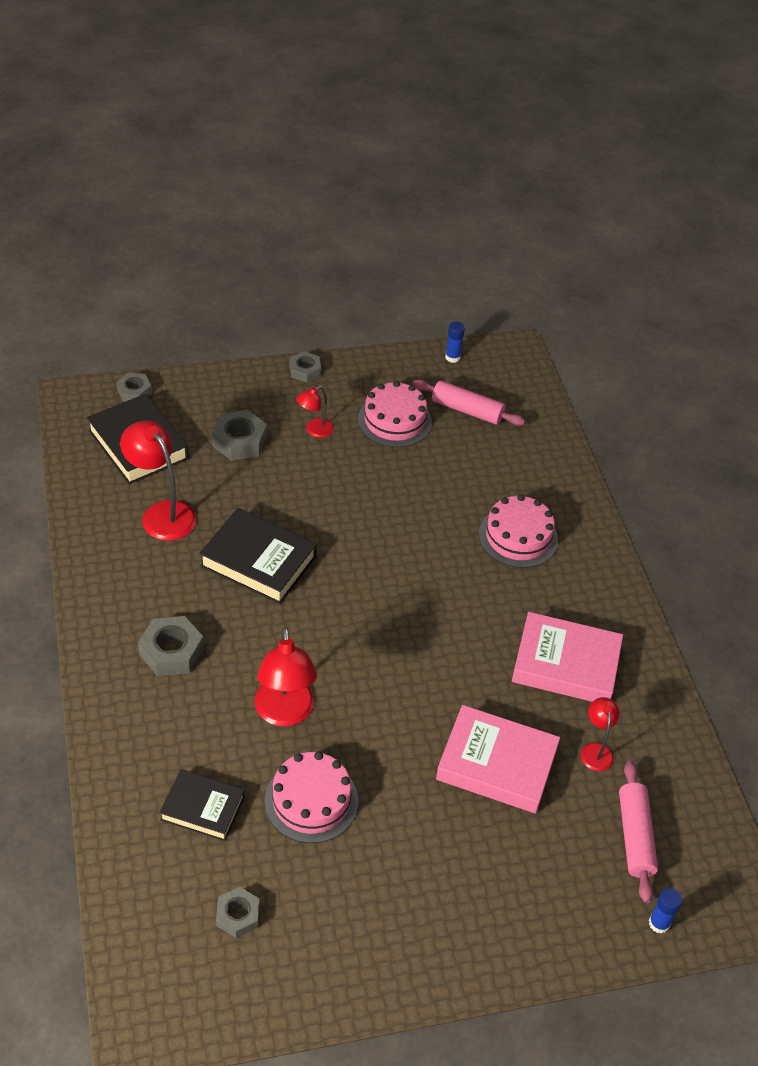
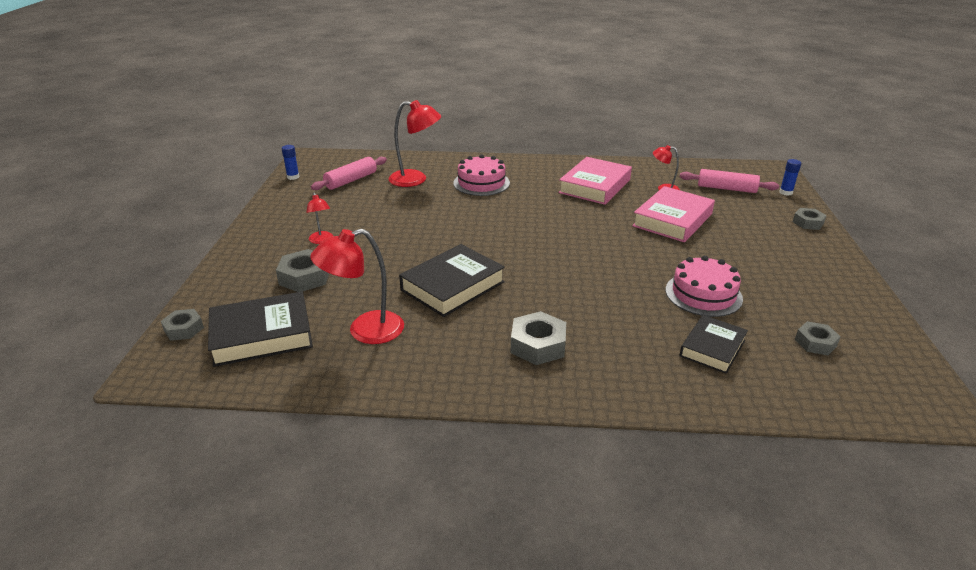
camera: 70 degrees left, 15 degrees down
(285, 713) = (618, 294): red lamp -> red lamp (415, 179)
(305, 371) = (248, 235): grey nut -> grey nut (808, 223)
(394, 420) = (339, 207): pink cake -> none

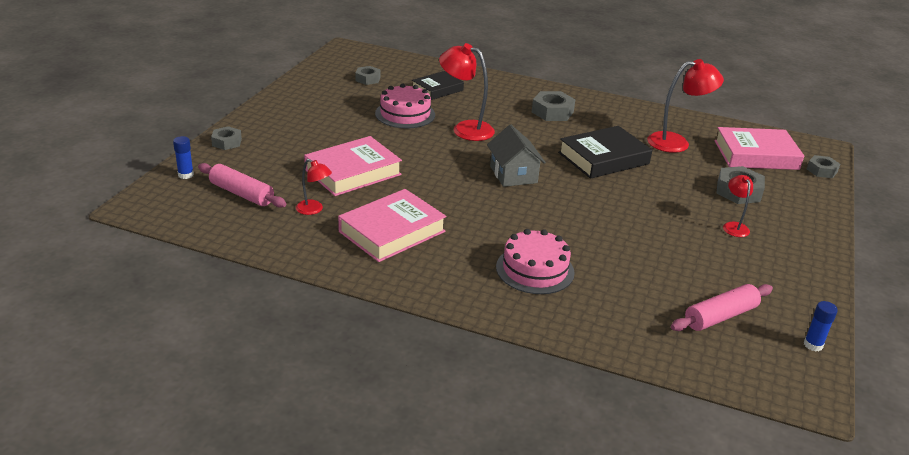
camera: 165 degrees left, 0 degrees up
(262, 335) = (756, 155): black book -> pink book
(415, 179) = (625, 297): red lamp -> red lamp (465, 129)
(536, 247) = (513, 174): none -> grey house

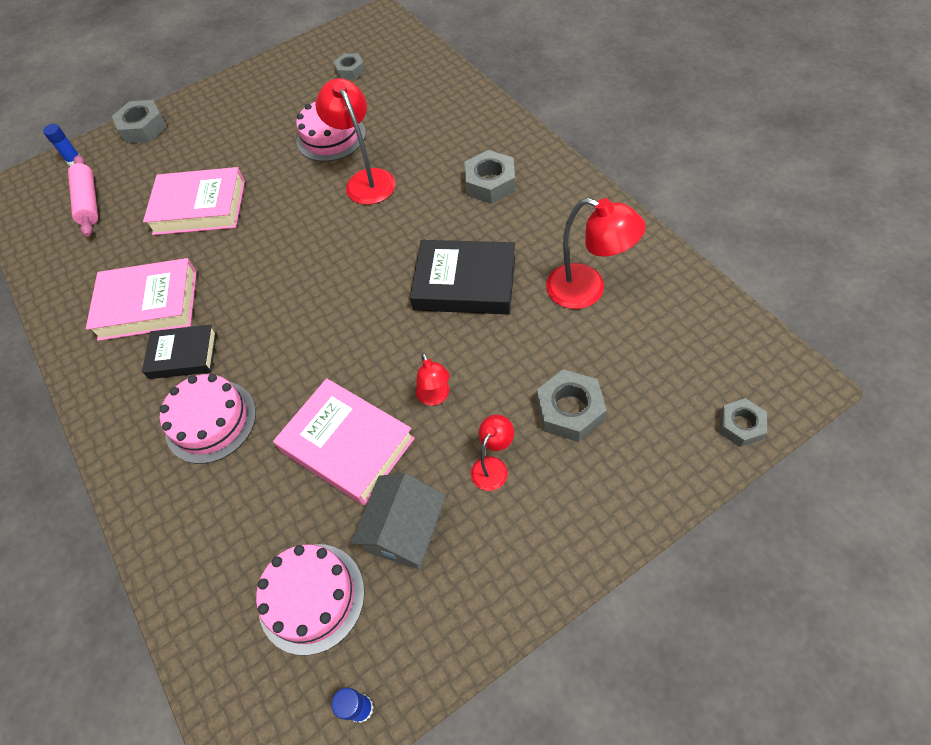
camera: 45 degrees right, 25 degrees up
(227, 142) = (143, 128): grey nut -> grey nut, size x1.55
(314, 210) = (119, 246): red lamp -> red lamp (435, 397)
(437, 89) = (403, 107): black book -> black book (183, 355)
(513, 174) = (339, 270): grey house -> grey house (405, 531)
(720, 316) = (311, 597): pink rolling pin -> pink cake
(756, 155) = (673, 355): pink book -> pink book (347, 445)

